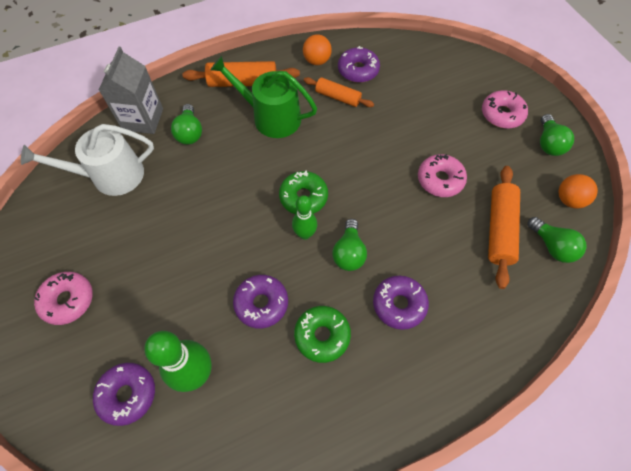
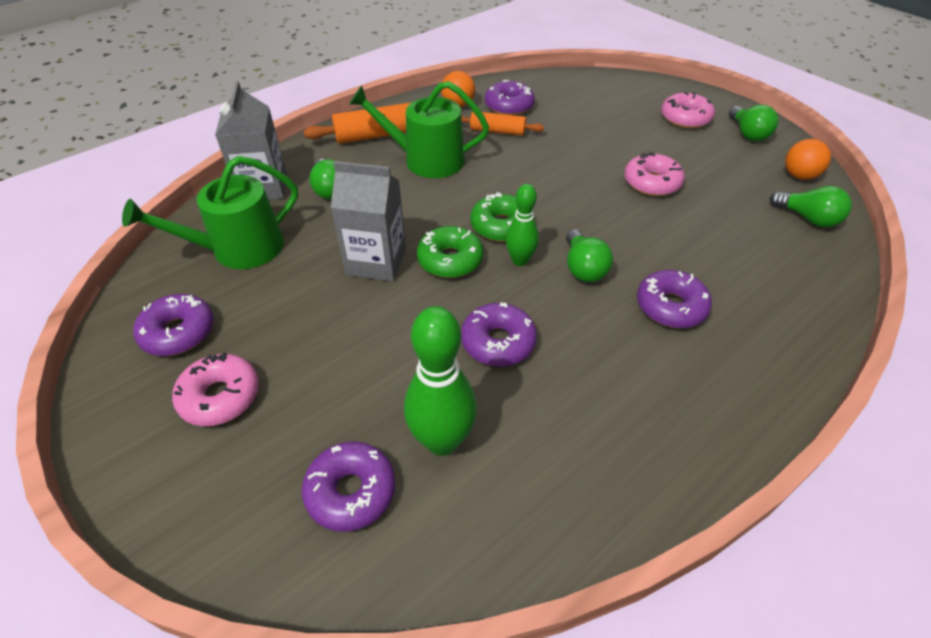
camera: 15 degrees left, 15 degrees down
(54, 241) = (178, 332): none -> purple donut
(110, 176) = (238, 249): white watering can -> green watering can
(201, 210) = (376, 261): none -> grey carton
(322, 335) = (593, 359): green donut -> green donut (450, 260)
(499, 229) = (743, 214): orange rolling pin -> none

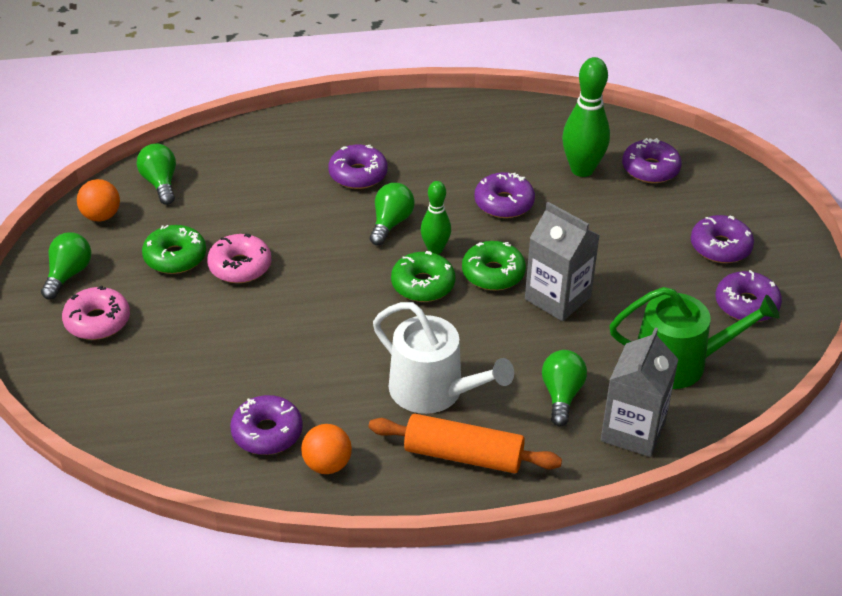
camera: 150 degrees left, 5 degrees down
(220, 396) = (720, 247): pink donut -> purple donut
(426, 160) = (434, 391): green watering can -> white watering can
(497, 131) = (320, 397): orange rolling pin -> none
(703, 170) = (175, 257): none -> green donut

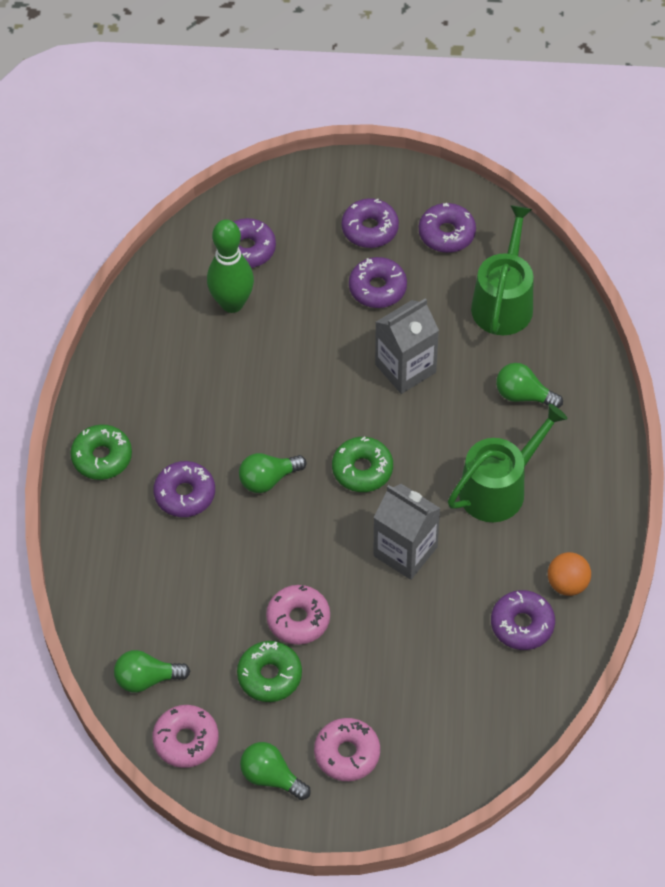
camera: 75 degrees left, 15 degrees up
(101, 216) = (186, 740): orange ball -> pink donut
(390, 223) = (268, 479): green light bulb -> green light bulb turned 60 degrees counterclockwise
(434, 391) = (499, 488): white watering can -> green watering can
(435, 249) = (316, 450): green bowling pin -> none
(463, 455) = (576, 481): orange rolling pin -> none
(493, 273) = (361, 410): green donut -> green donut (102, 457)
(504, 203) = (264, 379): purple donut -> purple donut (377, 288)
(633, 431) = (572, 356): grey carton -> grey carton (405, 551)

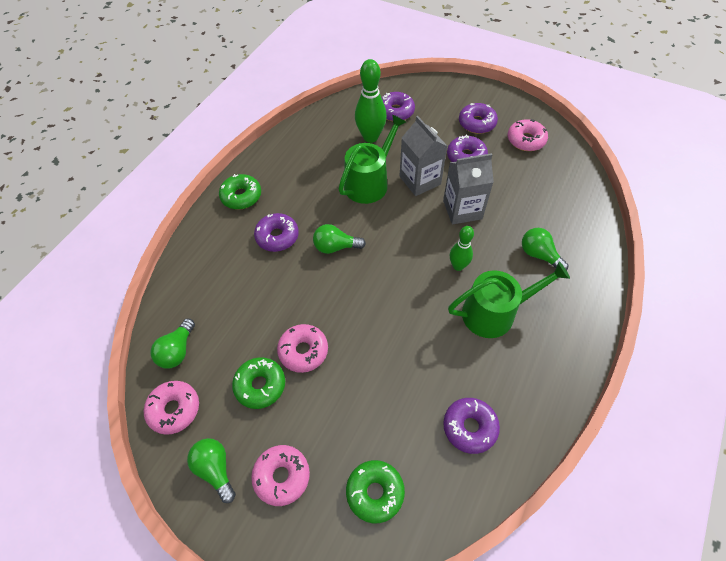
camera: 25 degrees right, 0 degrees up
(147, 679) = (177, 351): green light bulb -> green light bulb turned 90 degrees counterclockwise
(362, 469) = (402, 263): green donut -> green donut (375, 492)
(405, 551) = (404, 332): grey carton -> grey carton (420, 180)
(432, 446) = (458, 266): none -> green bowling pin
(446, 234) = (526, 140): purple donut -> pink donut
(504, 301) = (548, 191): green watering can -> green watering can (369, 182)
(567, 584) = (520, 408): orange ball -> none

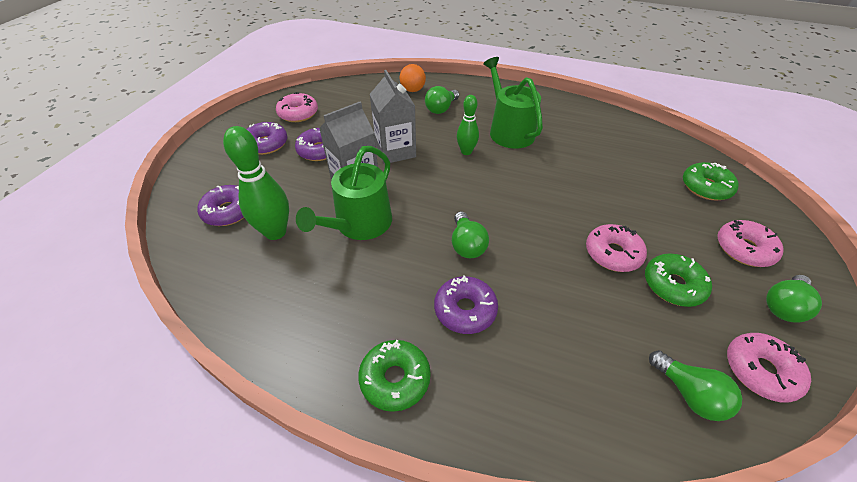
camera: 100 degrees left, 10 degrees down
(177, 351) = (689, 394): green light bulb -> green light bulb turned 45 degrees clockwise
(369, 182) = (359, 224): green watering can -> green watering can turned 90 degrees counterclockwise
(469, 427) = (617, 141): purple donut -> none
(578, 232) = (412, 90): none -> orange ball

